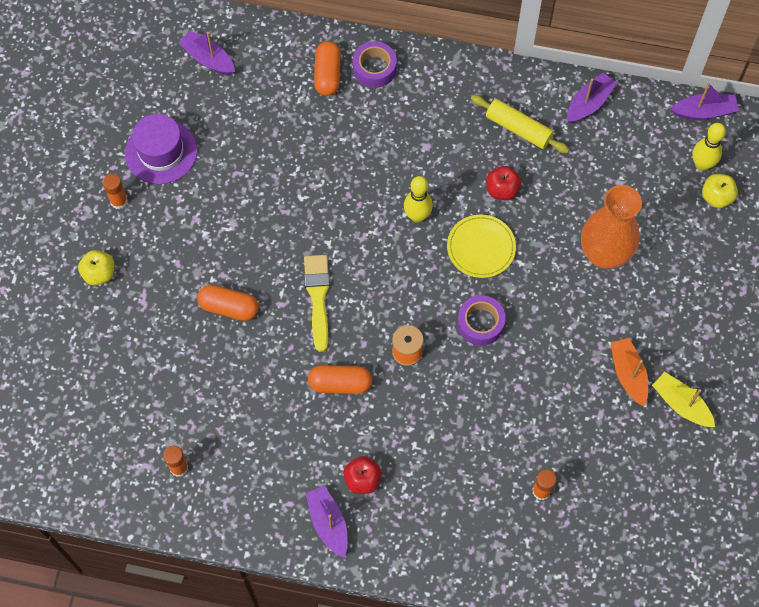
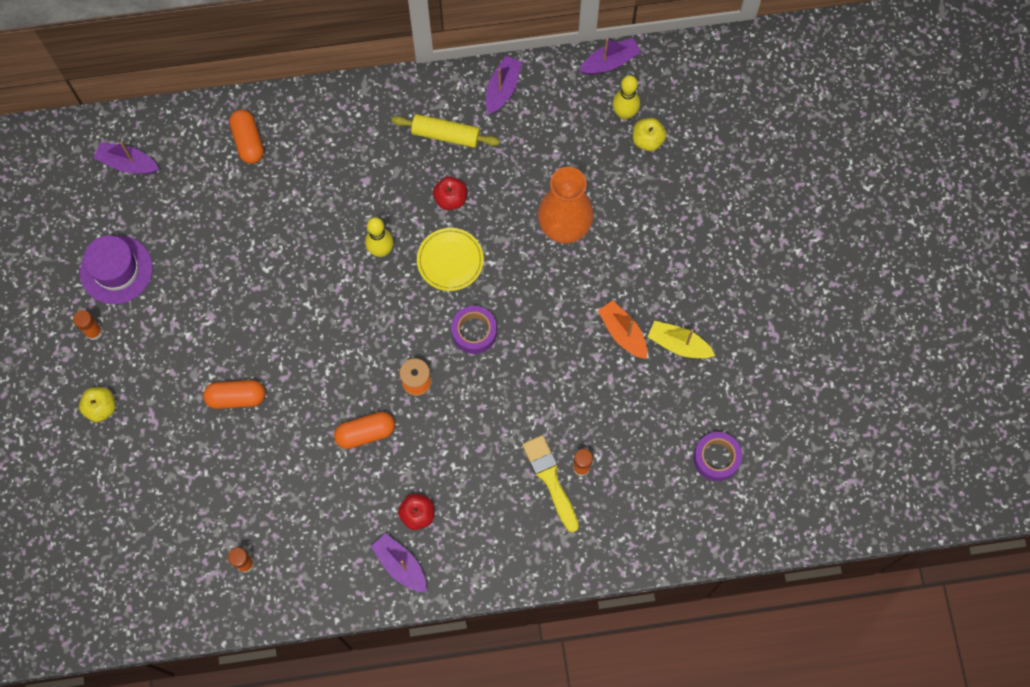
camera: 20 degrees left, 5 degrees up
(318, 297) = (316, 359): yellow brush -> yellow brush (550, 479)
(374, 68) = (291, 121): purple tape -> purple tape (716, 458)

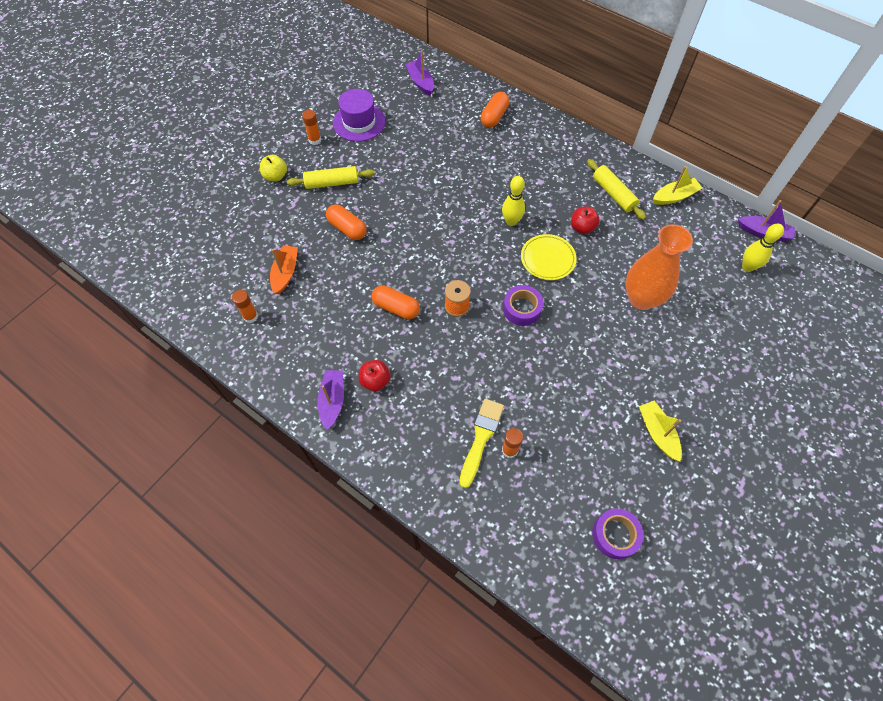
camera: 45 degrees right, 10 degrees down
(167, 363) = (332, 183): none -> yellow rolling pin
(502, 89) = (674, 196): purple boat -> yellow boat
(623, 333) = (622, 392): orange boat -> orange boat (285, 273)
(647, 140) = (750, 293): yellow apple -> none

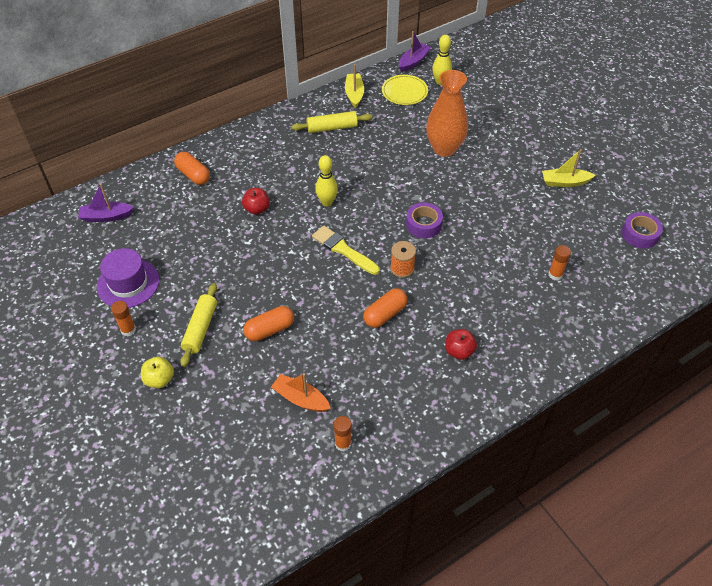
camera: 70 degrees left, 10 degrees down
(332, 401) = (469, 391): purple boat -> none
(481, 438) = (539, 290): yellow brush -> yellow brush (343, 249)
(547, 259) = (379, 191): yellow plate -> yellow plate (404, 92)
(582, 227) = (357, 159): red apple -> red apple (257, 209)

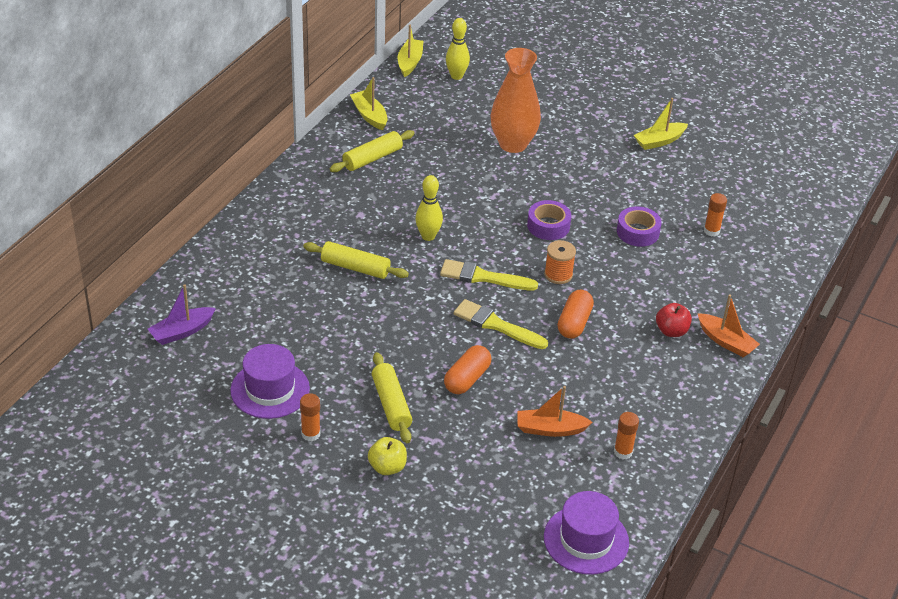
camera: 30 degrees left, 10 degrees down
(193, 175) = (250, 256): orange capsule -> none
(257, 209) = (355, 267): red apple -> yellow rolling pin
(257, 510) = (586, 540): none -> purple hat
(324, 293) = (496, 325): none -> yellow brush
(404, 92) = (425, 98): yellow plate -> none
(413, 62) = (410, 62): purple boat -> yellow boat
(498, 378) = (726, 341): none -> orange boat
(640, 234) = (763, 168): purple tape -> purple tape (637, 232)

